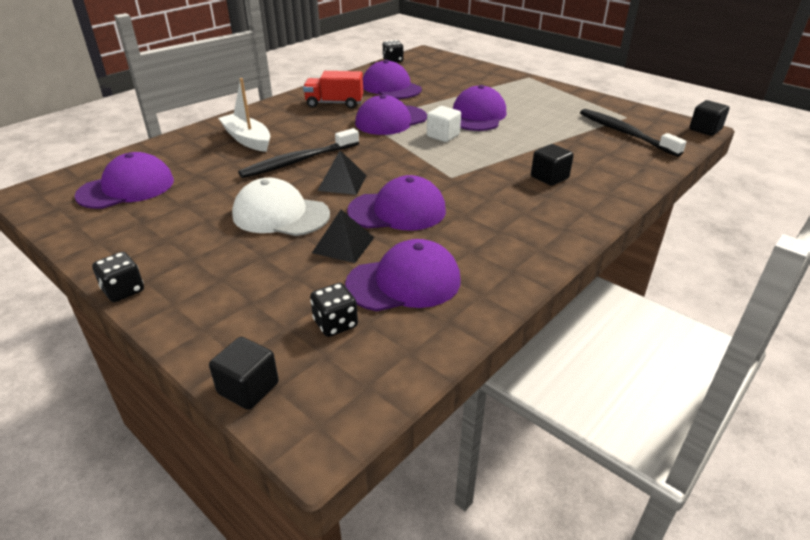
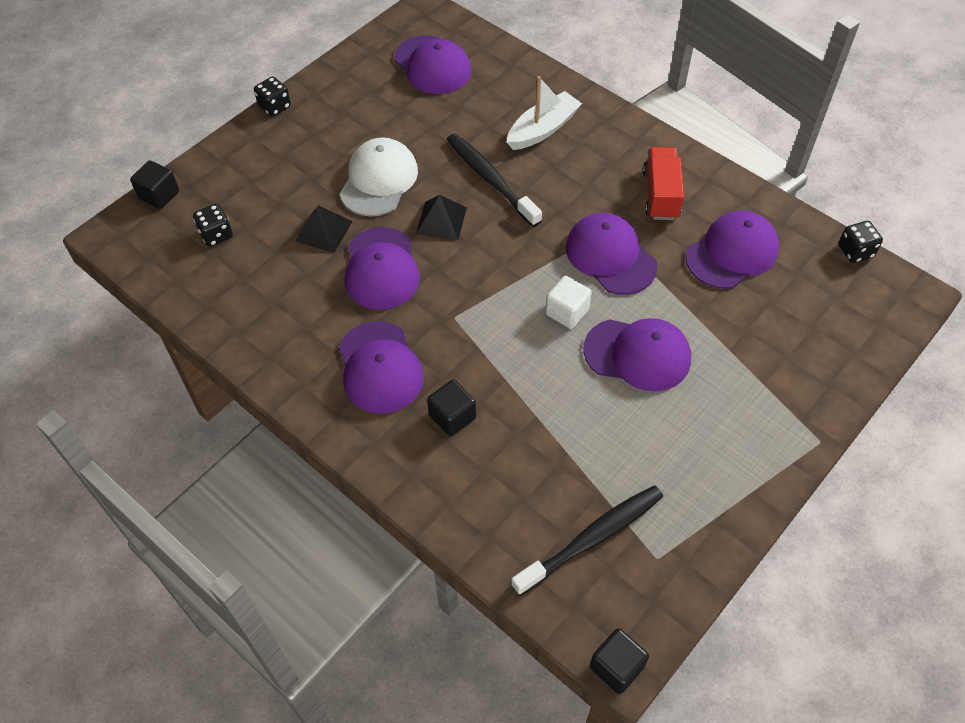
camera: 90 degrees right, 20 degrees up
(404, 282) = (262, 276): purple cap -> purple cap (380, 368)

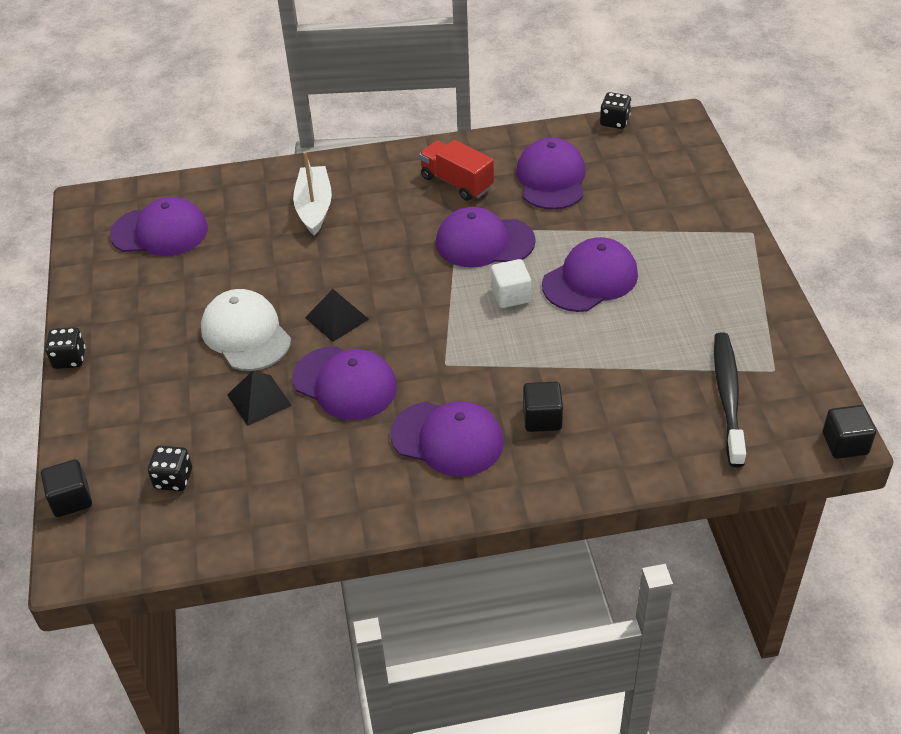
camera: 50 degrees left, 10 degrees down
(490, 179) = (329, 265): black toothbrush -> none

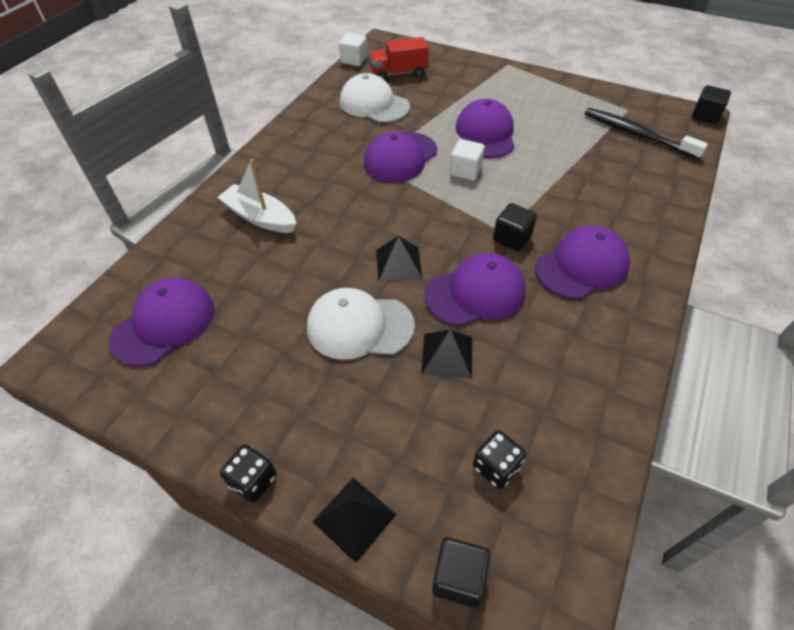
camera: 55 degrees left, 5 degrees up
(78, 424) = (354, 518): none -> black pyramid
(457, 182) = (326, 141): red truck -> red truck (399, 74)
(542, 418) = (597, 213): black cube -> black cube (512, 238)
(551, 179) = (374, 104): purple cap -> white cap
(614, 121) = (354, 60): black dice -> white cube

